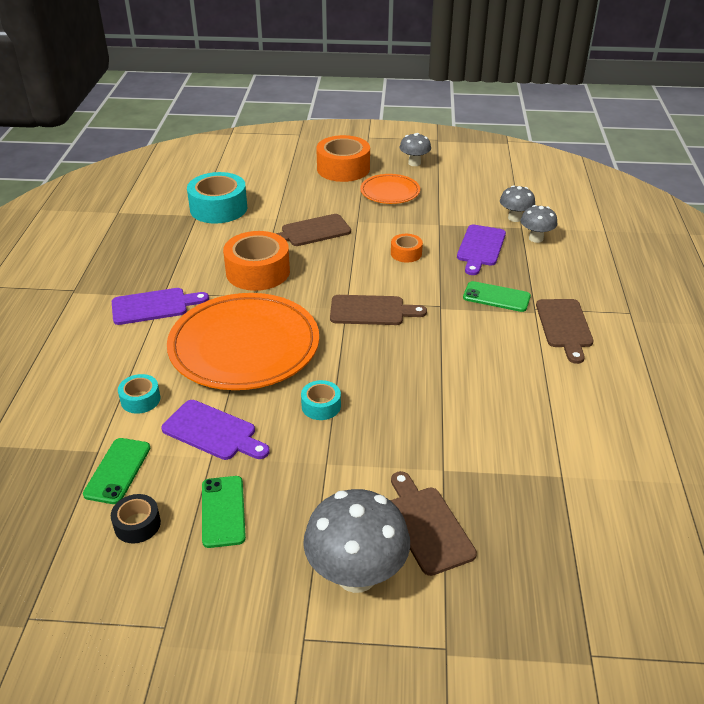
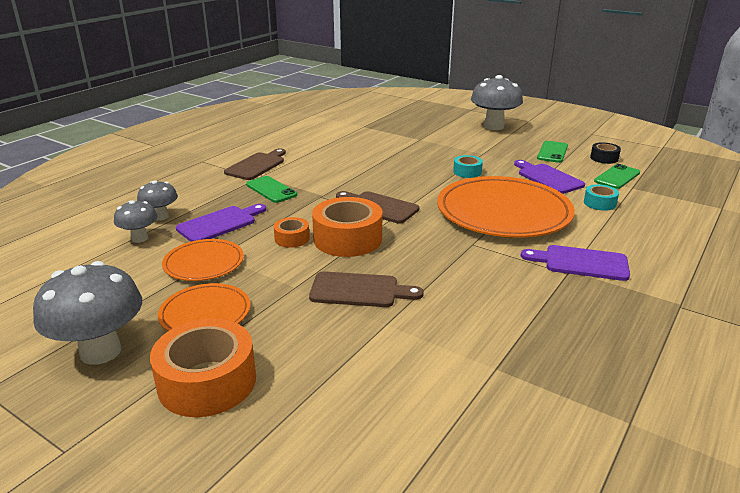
camera: 150 degrees left, 10 degrees down
(218, 208) = (457, 369): turquoise tape -> none
(258, 272) = (455, 265): orange tape -> orange tape (347, 239)
(414, 163) = (101, 351): grey mushroom -> grey mushroom, size x1.80
(427, 526) = (447, 129): brown cutting board -> none
(439, 216) = (204, 263): none -> orange plate

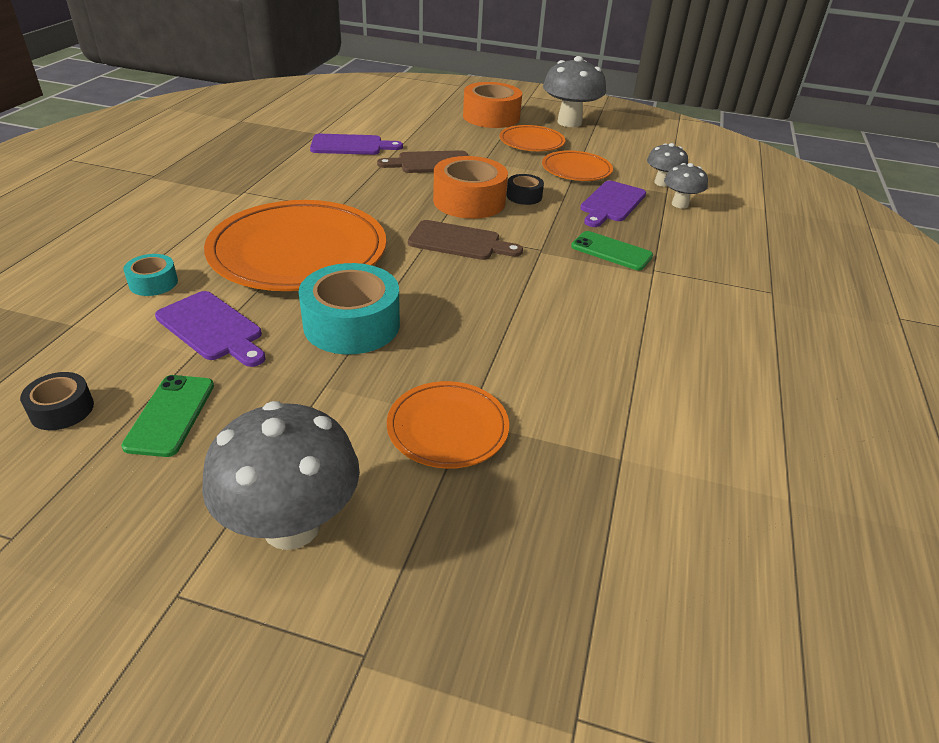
camera: 160 degrees right, 10 degrees up
(257, 165) = (684, 293): brown cutting board -> none
(292, 238) = (524, 196): orange tape -> black tape
(429, 138) = (447, 428): none -> orange plate
(467, 172) = (351, 324): turquoise tape -> turquoise tape, size x1.98
(581, 263) = (225, 201): purple cutting board -> purple cutting board (351, 145)
(617, 177) = (80, 348): green phone -> none

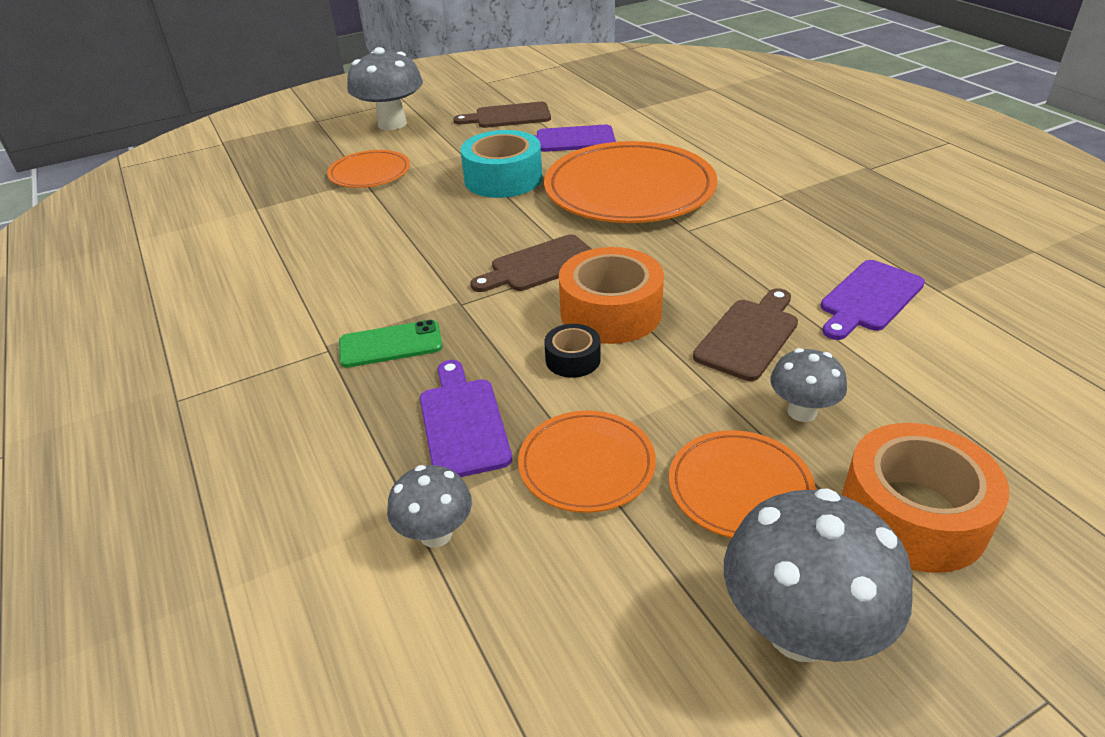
camera: 140 degrees right, 0 degrees up
(62, 409) = (555, 98): black tape -> none
(153, 283) = (654, 135): turquoise tape -> none
(170, 415) = (508, 116): green phone -> brown cutting board
(680, 204) = (370, 492): grey mushroom -> grey mushroom (802, 412)

